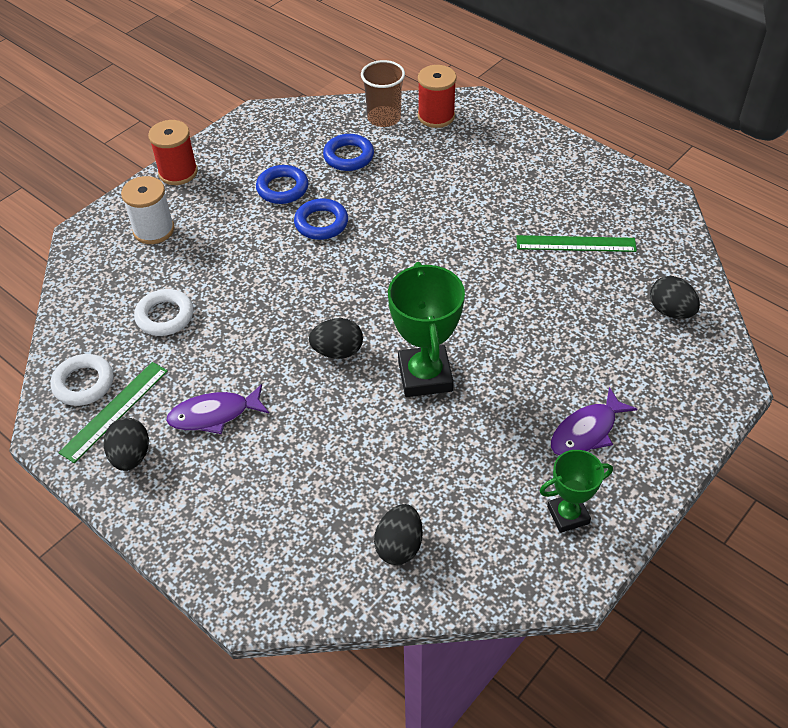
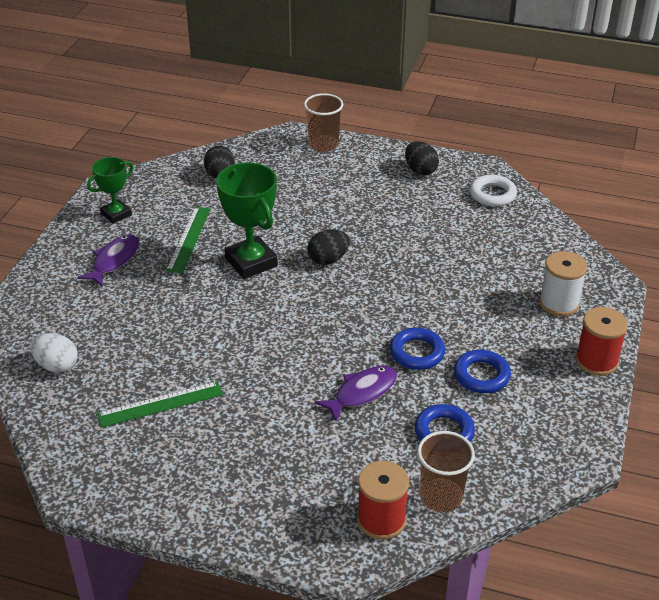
camera: 155 degrees right, 10 degrees down
(114, 411) = (455, 187): green ruler -> green ruler (189, 239)
(165, 316) = (480, 246): white ring -> none
(214, 415) = (386, 202): purple fish -> purple fish (362, 392)
(219, 560) = (323, 145): none -> brown cup
(670, 311) = (56, 365): black egg -> white egg

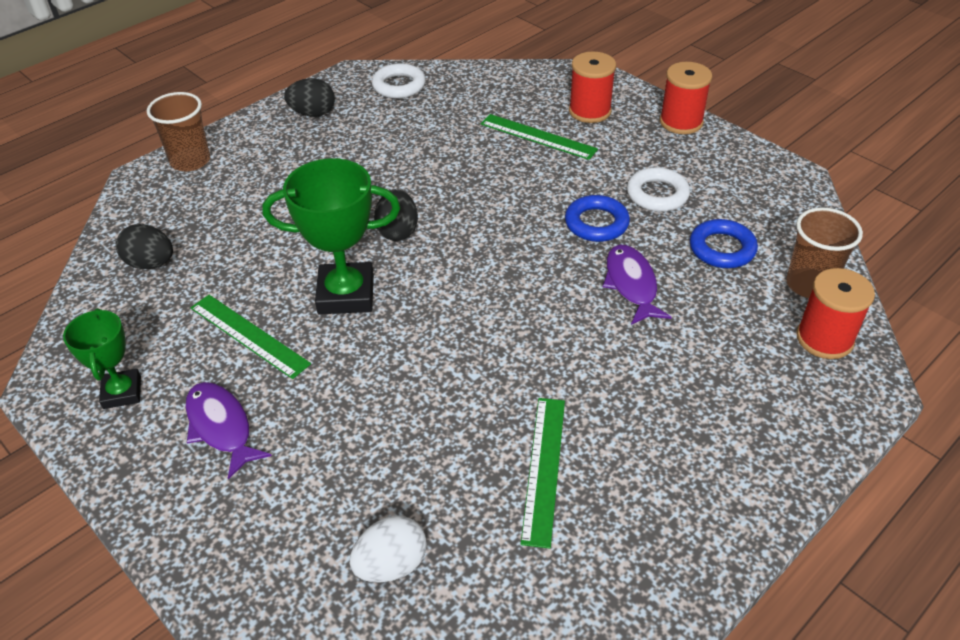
camera: 60 degrees left, 5 degrees up
(481, 375) = (657, 194): blue ring -> white ring
(497, 286) = (538, 136): none -> green ruler
(559, 303) = (589, 111): white spool -> red spool

